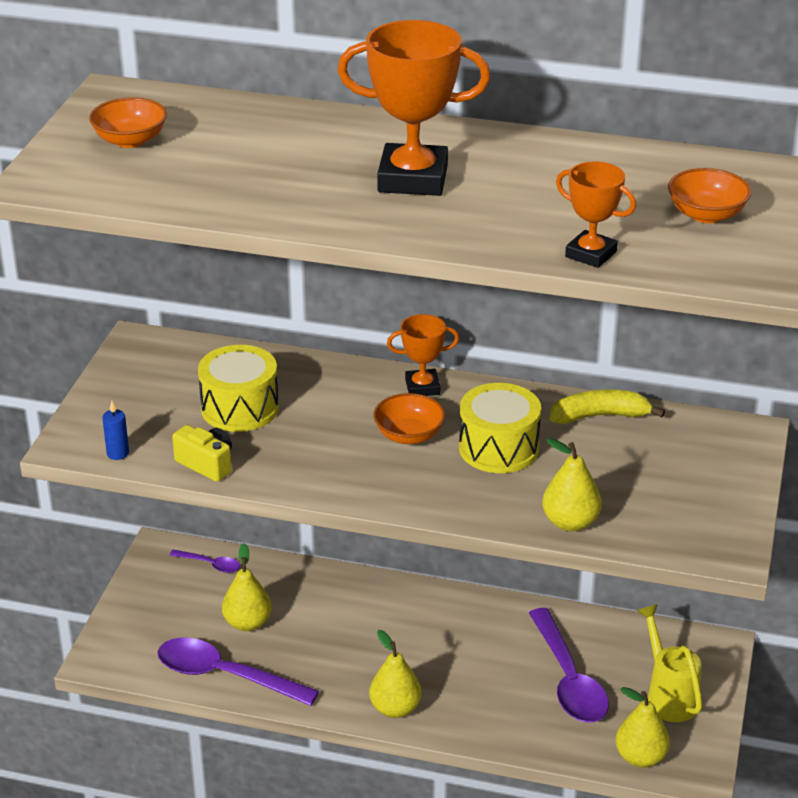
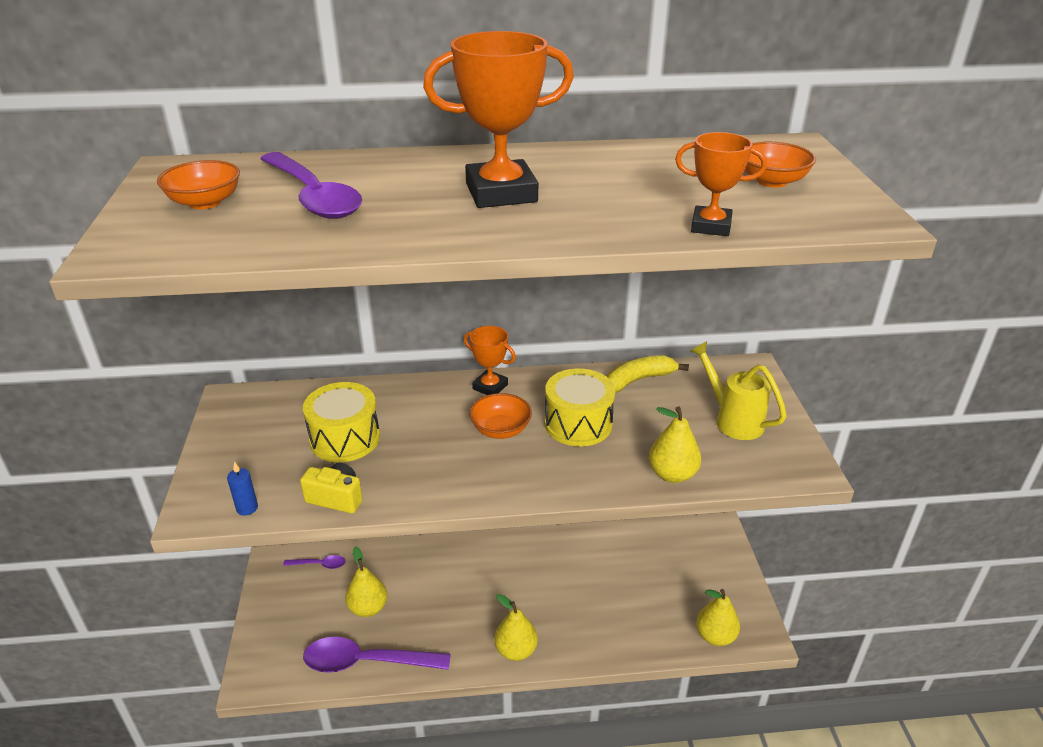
camera: 20 degrees left, 0 degrees up
(422, 387) = (490, 387): orange trophy -> orange trophy turned 60 degrees clockwise
(568, 679) = (632, 585): purple spoon -> purple spoon (313, 196)
(668, 695) = (707, 578): yellow watering can -> yellow watering can (732, 419)

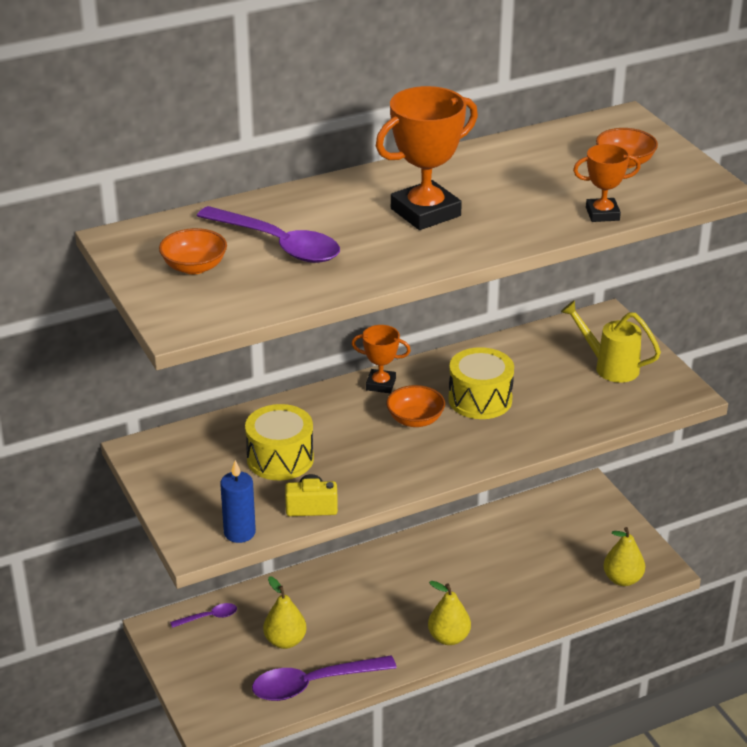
camera: 20 degrees left, 0 degrees up
(247, 508) = (239, 533): blue candle -> blue candle, size x1.62
(638, 380) = (511, 349): yellow banana -> none
(672, 474) = (581, 423): yellow pear -> none

